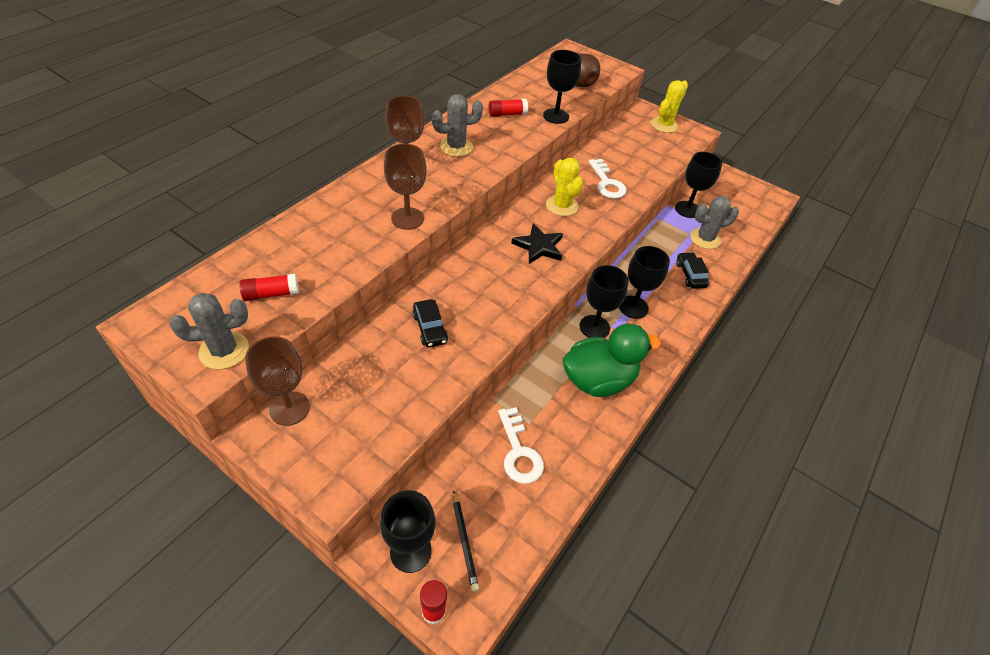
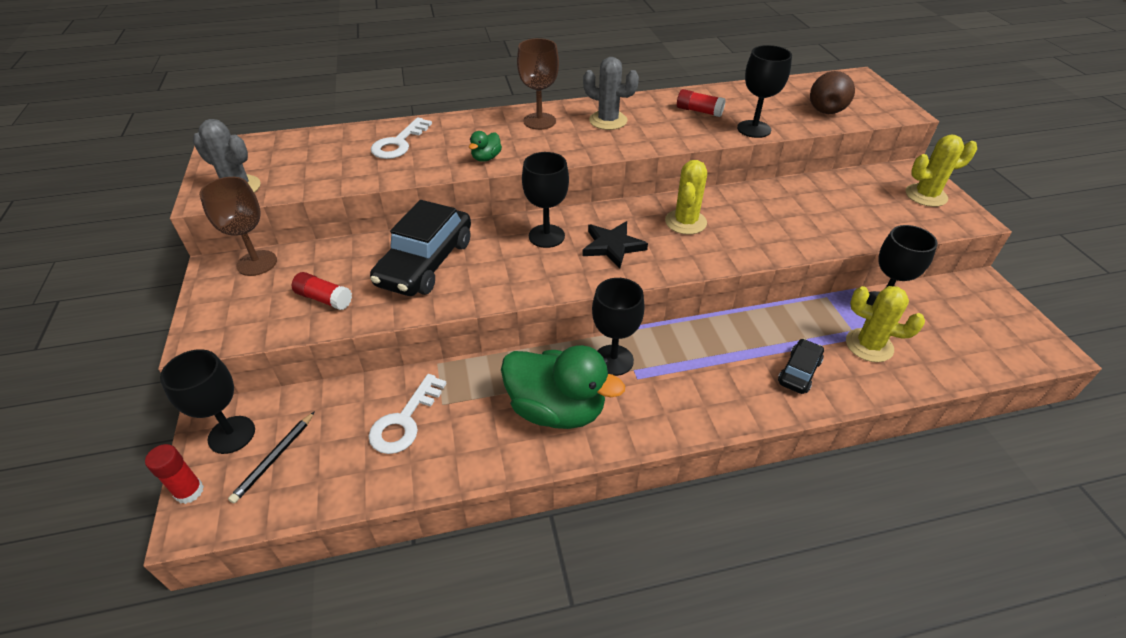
camera: 45 degrees right, 5 degrees down
(271, 294) = (315, 167): red glue stick -> red glue stick (324, 299)
(407, 218) = (486, 158): brown goblet -> green duck
(430, 328) = (425, 263): black car -> black car, size x1.96
(607, 183) = (768, 223): white key -> white key (399, 143)
(633, 307) = (682, 365): black goblet -> black goblet (546, 236)
(705, 239) = (869, 345): grey cactus -> yellow cactus

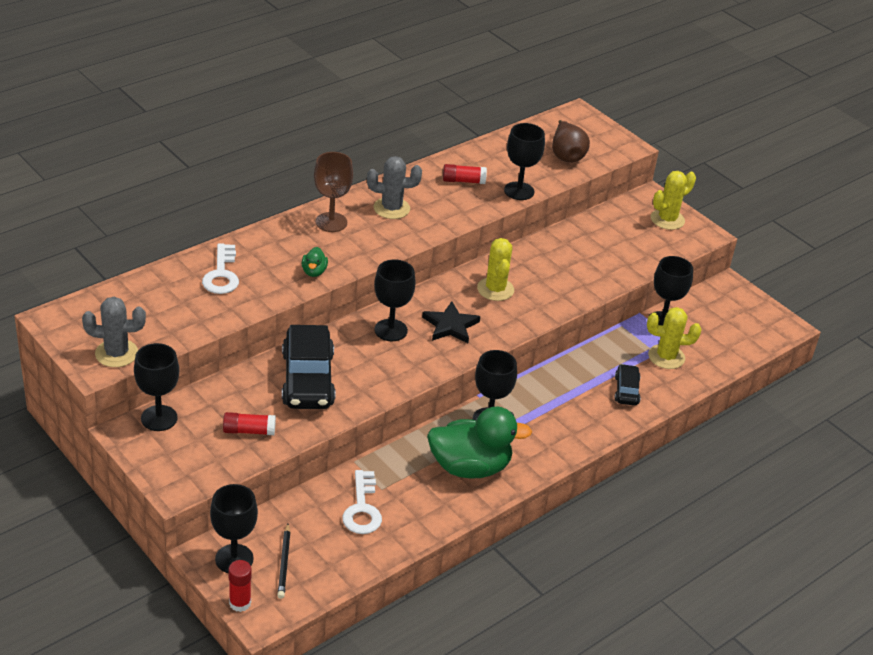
camera: 30 degrees left, 5 degrees down
(257, 263) = (159, 418): brown goblet -> black goblet

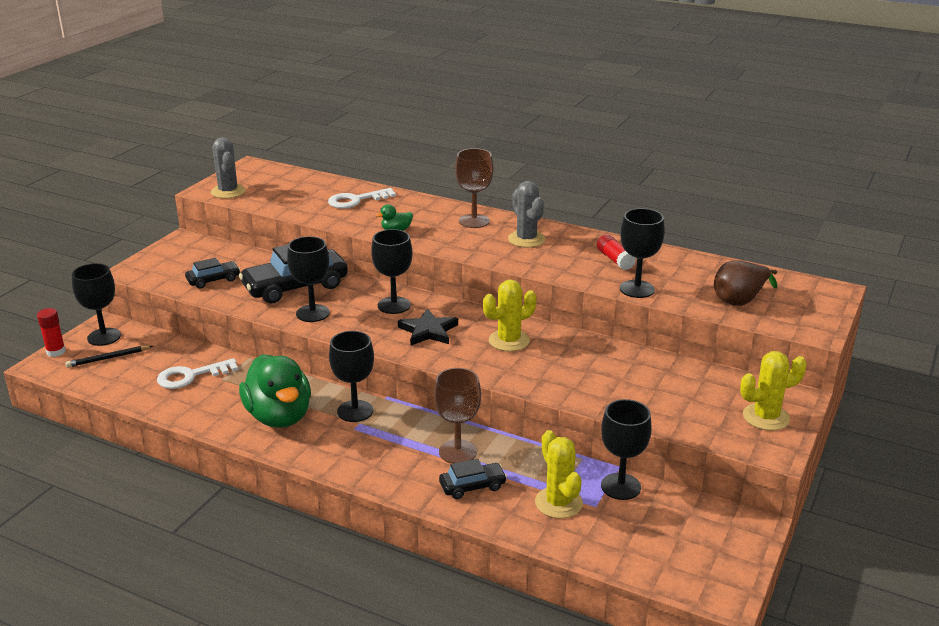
camera: 70 degrees right, 10 degrees down
(159, 418) = (206, 246): black goblet -> black goblet (313, 313)
(249, 431) = (213, 280): red glue stick -> black car
(579, 383) = (457, 452): none -> brown goblet
(667, 219) = (766, 417): yellow cactus -> yellow cactus turned 45 degrees counterclockwise

